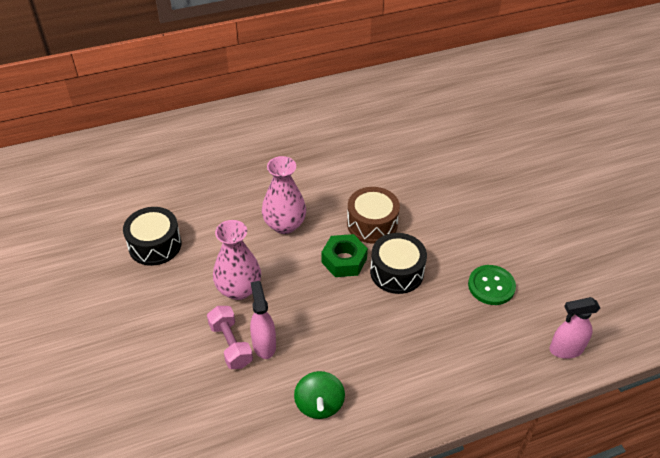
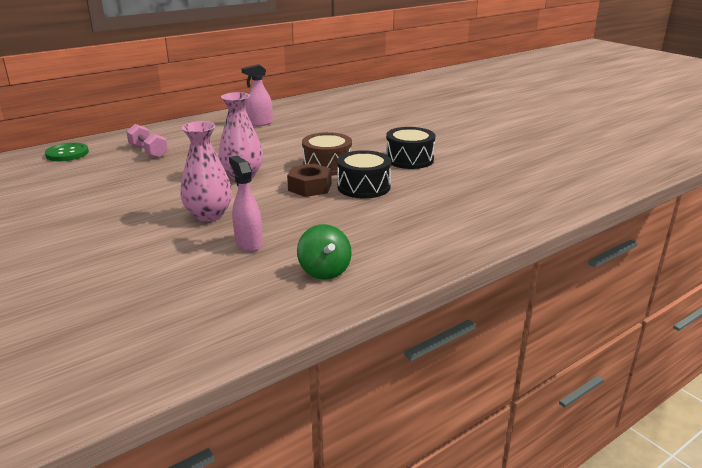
camera: 15 degrees left, 20 degrees down
(155, 245) = (109, 201): black drum -> black drum (409, 159)
(230, 344) = (212, 248): pink dumbbell -> pink dumbbell (148, 151)
(344, 260) = (310, 187): green nut -> brown nut
(491, 286) = (454, 183): green button -> green button (67, 154)
(565, 349) = (542, 207): pink spray bottle -> pink spray bottle (260, 123)

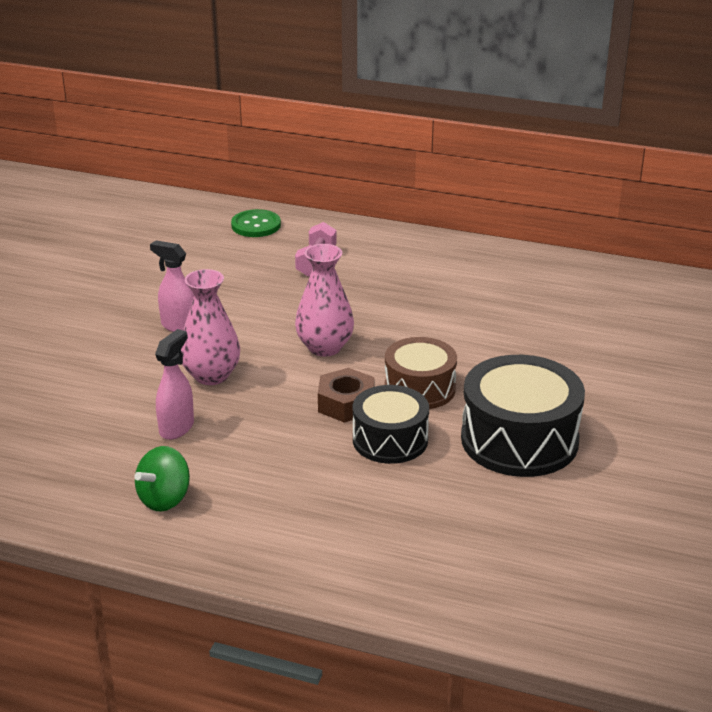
camera: 55 degrees right, 5 degrees up
(260, 123) = (489, 283): pink spray bottle -> pink spray bottle (178, 326)
(409, 159) = (519, 440): black drum -> black drum, size x1.55

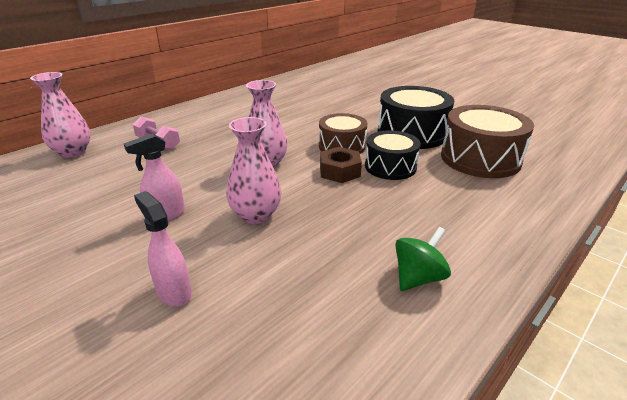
camera: 65 degrees left, 0 degrees up
(164, 499) = (418, 277): green spinning top -> green spinning top turned 105 degrees counterclockwise
(177, 428) = (317, 248): pink spray bottle -> pink spray bottle (174, 292)
(256, 225) = (73, 152): green button -> pink vase
(482, 516) = (480, 158): none -> brown drum

